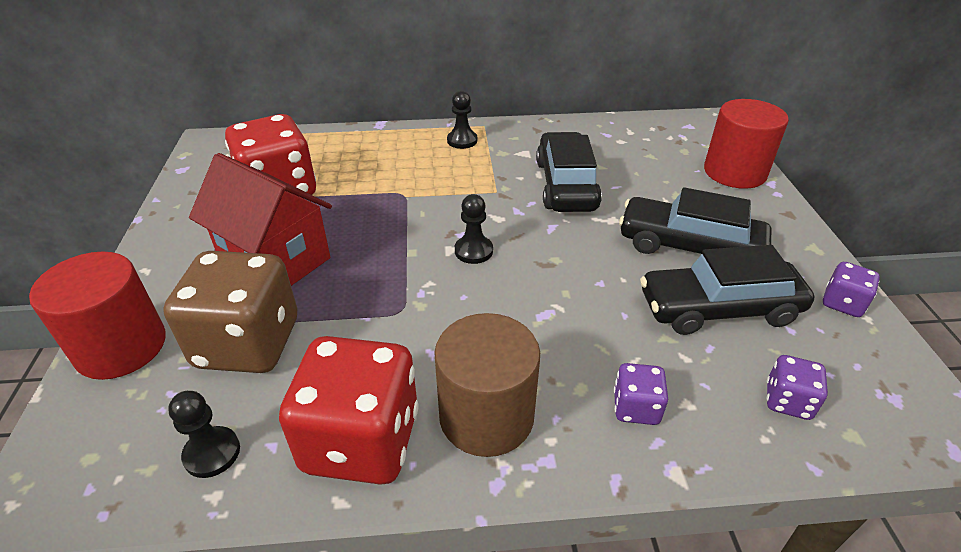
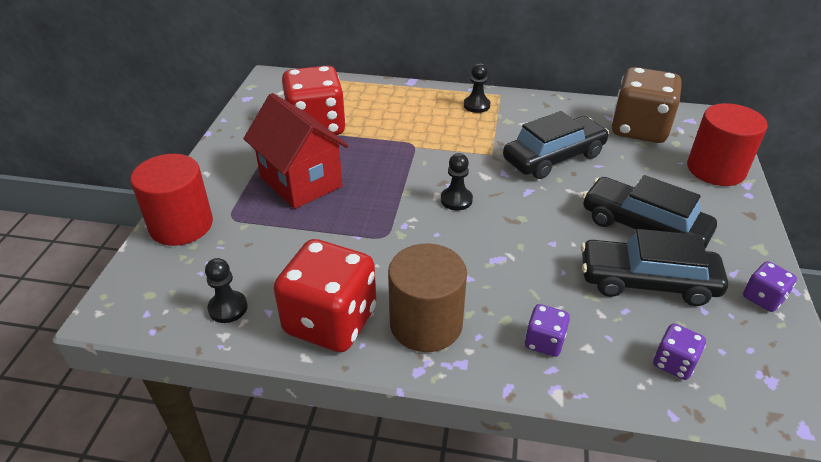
camera: 15 degrees right, 0 degrees up
(248, 343) = (267, 239): brown dice -> brown dice (639, 129)
(566, 185) = (554, 157): black car -> black car turned 45 degrees clockwise

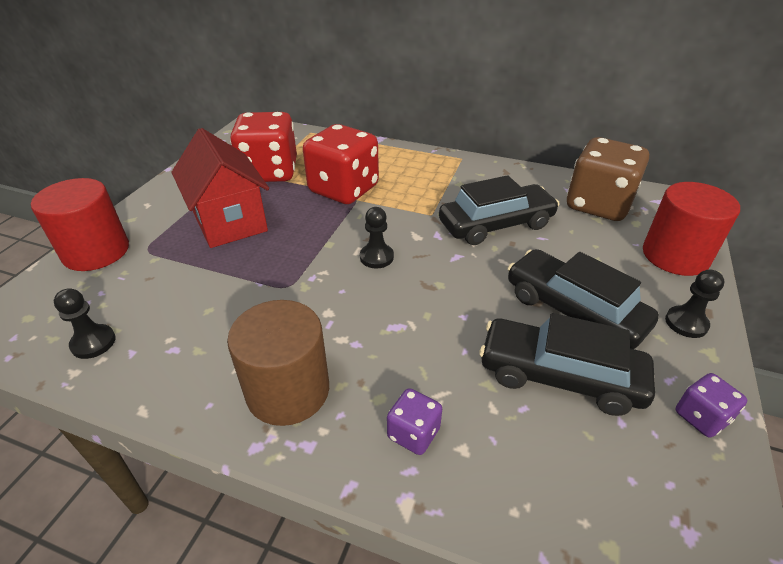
camera: 10 degrees right, 0 degrees up
(330, 321) = (188, 372): red dice -> red dice (343, 189)
(476, 105) = (434, 166): black pawn -> black pawn (686, 323)
(673, 363) = (564, 487): purple dice -> none

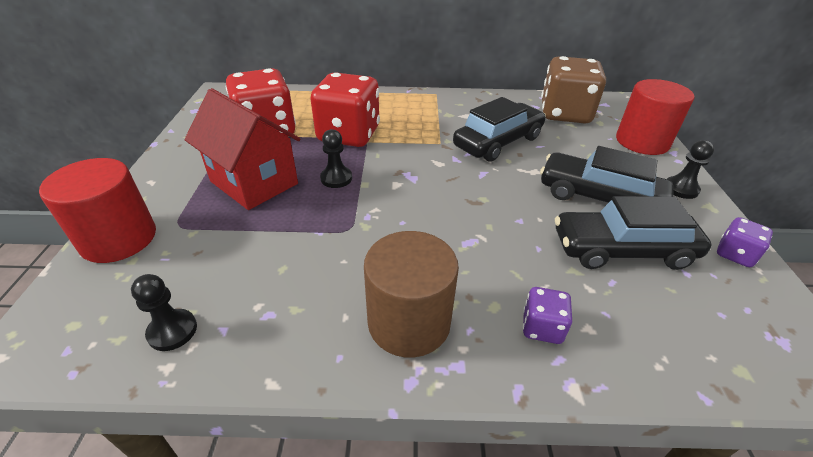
camera: 20 degrees left, 0 degrees up
(376, 257) = (415, 187): black pawn -> black pawn (336, 178)

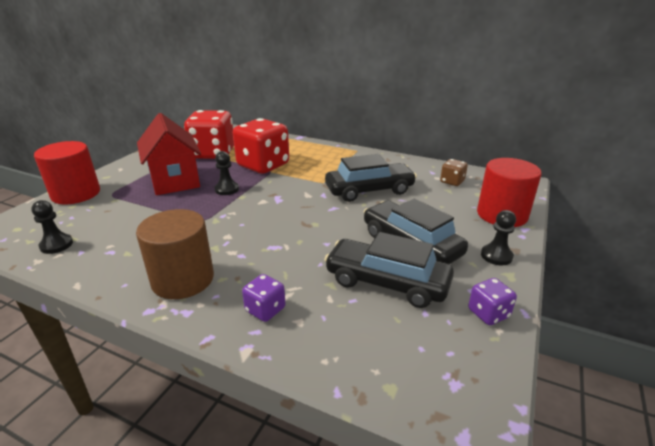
camera: 25 degrees right, 10 degrees down
(565, 114) = (452, 182): brown dice -> brown dice, size x0.46

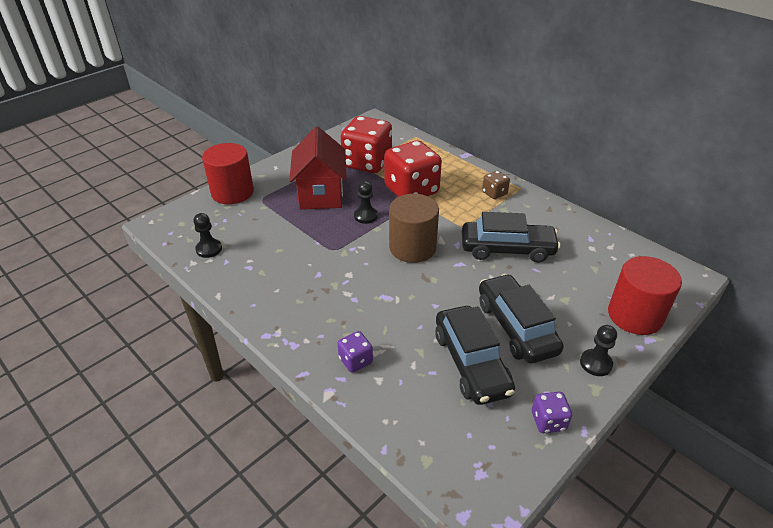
camera: 20 degrees right, 10 degrees up
(183, 279) = (299, 312): brown cylinder -> brown cylinder (412, 248)
(387, 282) = (471, 363): black car -> black car turned 150 degrees counterclockwise
(452, 182) = (605, 257): brown dice -> brown dice (494, 193)

